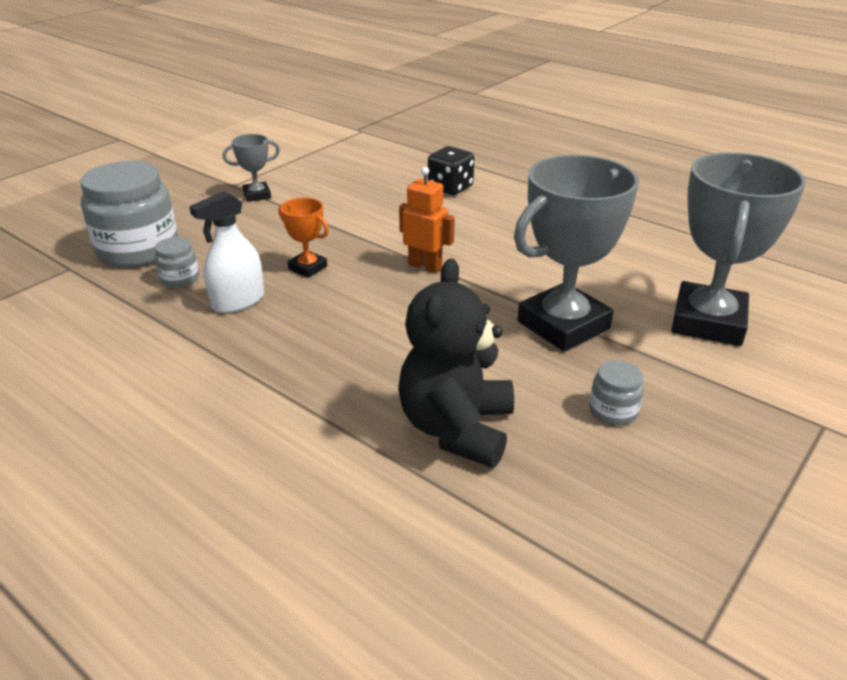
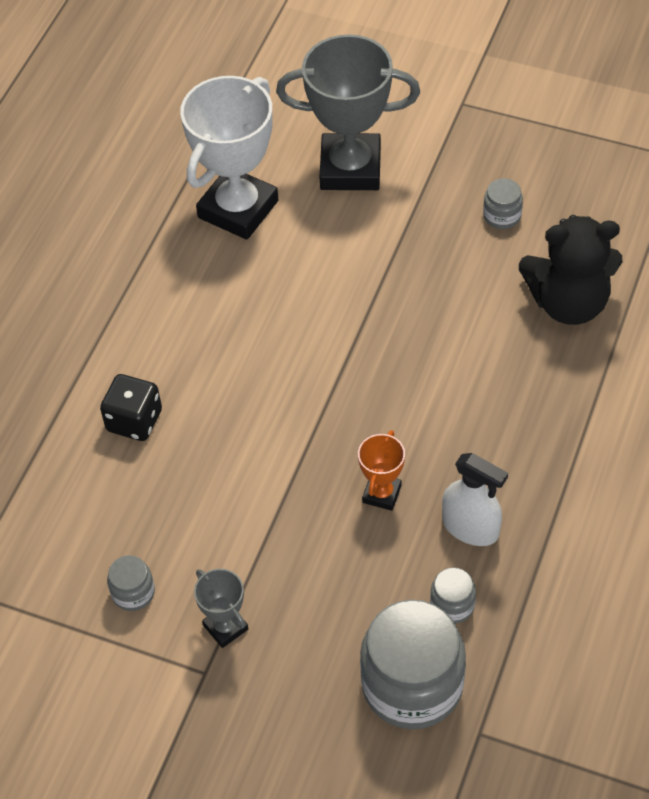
camera: 105 degrees left, 20 degrees up
(312, 172) = (133, 592): none -> grey jar
(425, 266) = (336, 391): orange robot -> none
(563, 325) = (398, 263): grey trophy -> none
(659, 254) = (238, 209): none -> white trophy

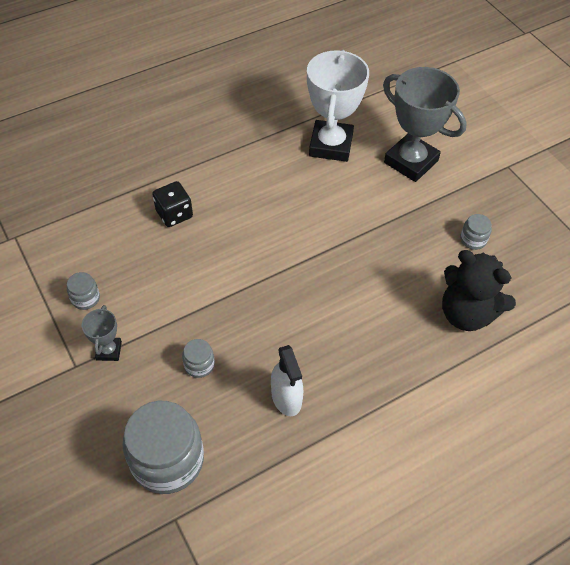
camera: 35 degrees right, 0 degrees up
(238, 209) = (331, 145): white trophy -> white trophy turned 60 degrees counterclockwise
(382, 494) = (257, 342): orange trophy -> none
(452, 605) = (233, 433): grey jar -> grey jar (199, 365)

